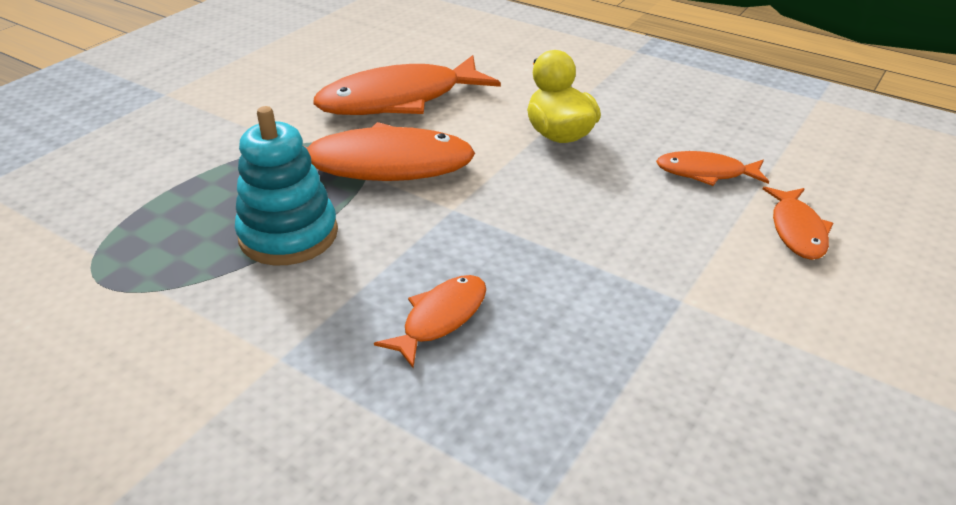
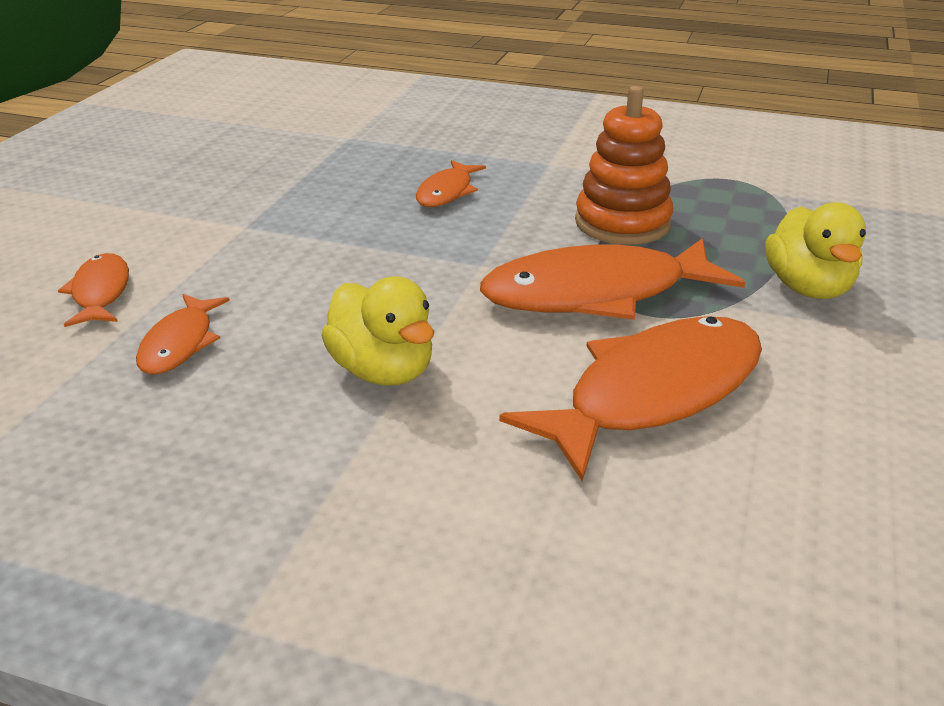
camera: 165 degrees right, 5 degrees down
(217, 147) = (808, 288): none -> yellow duck
(288, 235) = (622, 223): turquoise stacking toy -> orange stacking toy
(706, 173) = (180, 343): orange fish -> orange fish turned 105 degrees clockwise

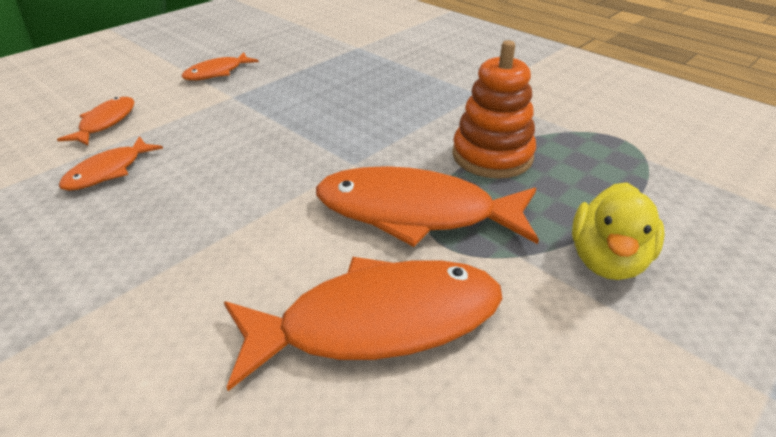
camera: 25 degrees right, 5 degrees up
(383, 371) = (203, 232): yellow duck -> none
(447, 192) = (383, 100): orange fish -> orange fish (217, 73)

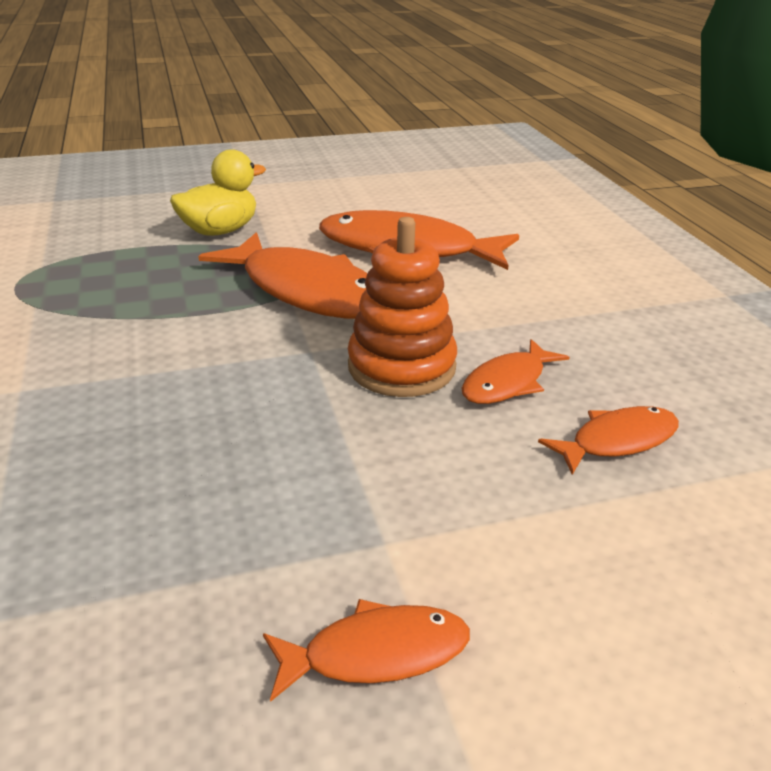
camera: 150 degrees left, 5 degrees down
(105, 122) = (639, 556): orange fish -> orange fish (508, 383)
(492, 156) = (164, 310): orange stacking toy -> orange stacking toy (401, 367)

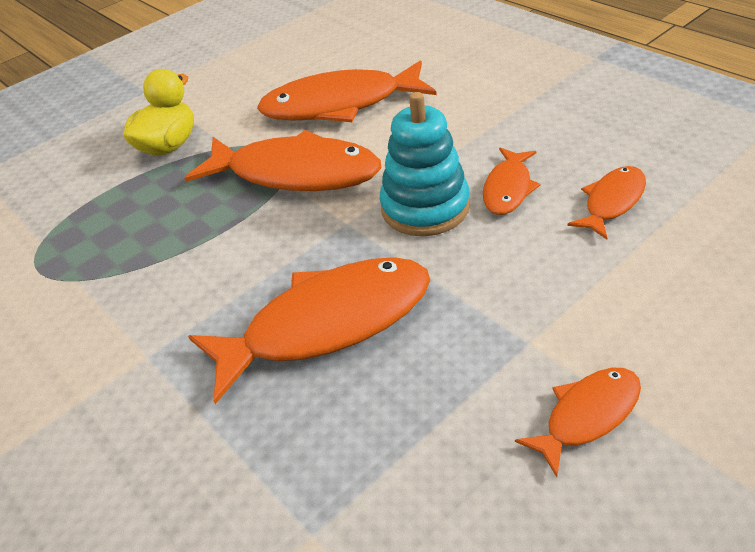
camera: 20 degrees left, 10 degrees up
(199, 432) = (327, 324): none -> orange fish
(401, 367) = (425, 207): orange stacking toy -> turquoise stacking toy

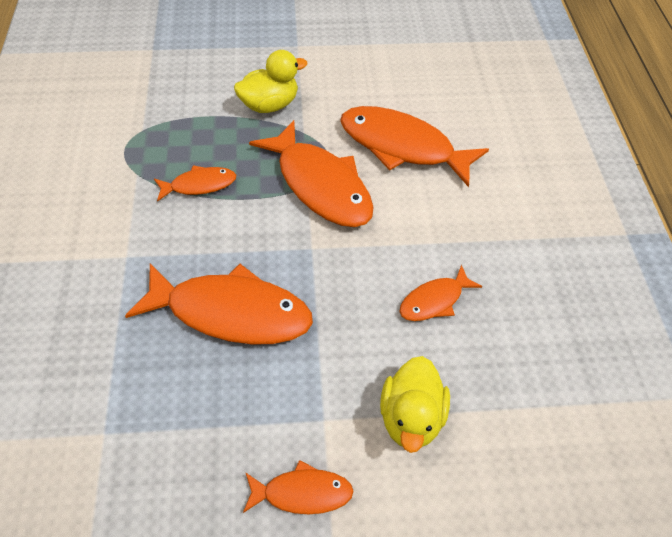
camera: 30 degrees right, 10 degrees up
(425, 207) = (368, 274): turquoise stacking toy -> none
(602, 283) = (411, 418): none -> yellow duck
(612, 202) = (488, 365): orange fish -> orange fish (199, 185)

